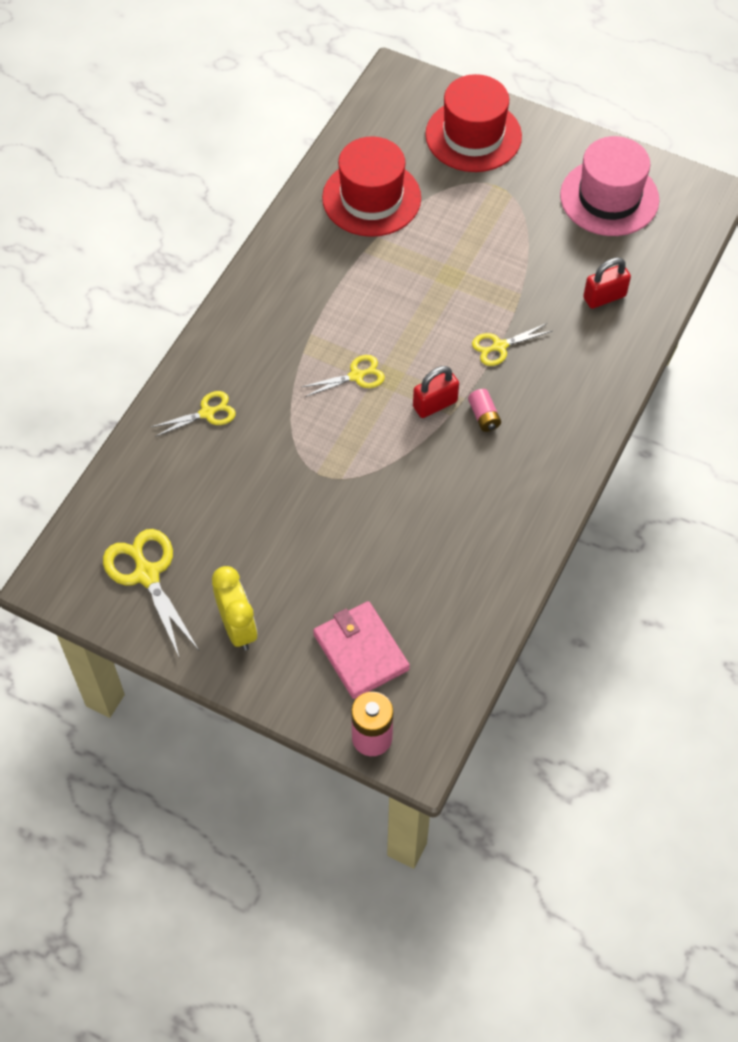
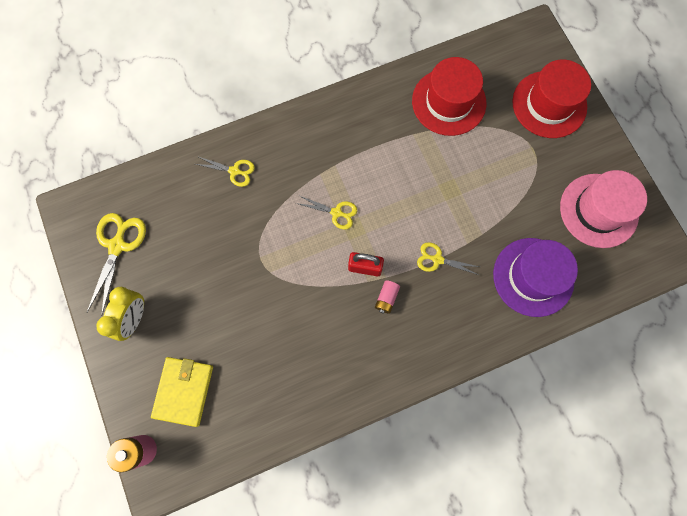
camera: 40 degrees right, 15 degrees up
(361, 652) = (183, 391): pink wallet -> yellow wallet
(604, 297) = (533, 277): red padlock -> purple hat

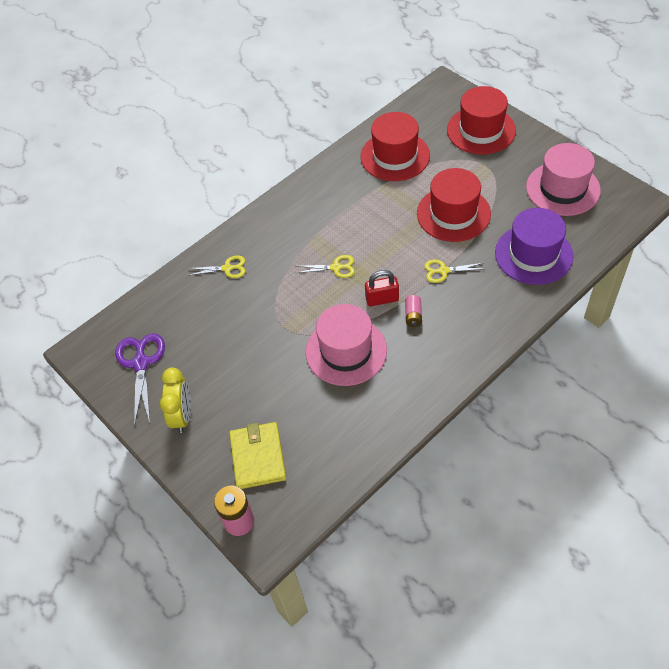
camera: 15 degrees left, 20 degrees down
(117, 246) = (141, 363): yellow scissors -> purple scissors
(307, 311) = (346, 351): none -> pink hat
(476, 196) = (453, 214): none -> red hat

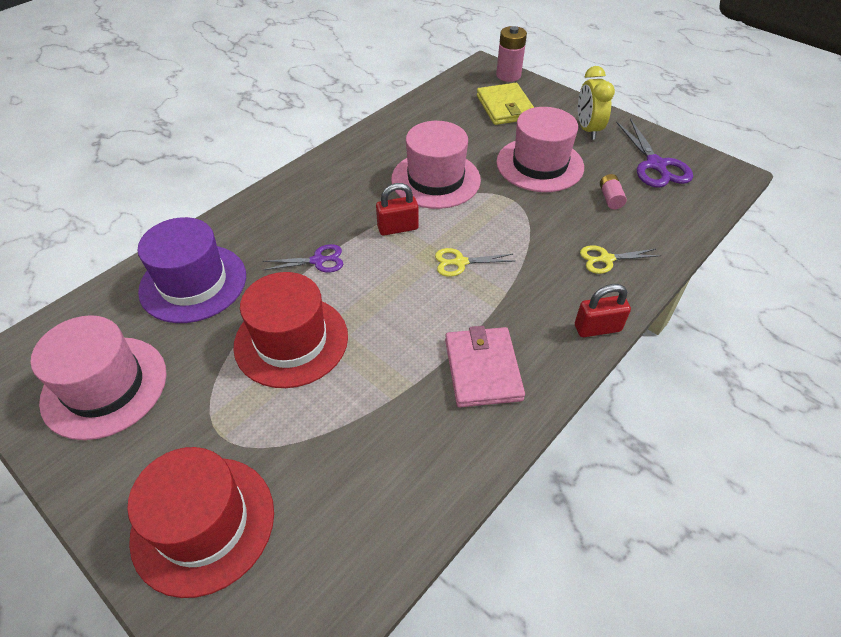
camera: 170 degrees right, 5 degrees down
(246, 367) = (539, 164): none -> pink hat
(254, 219) = (597, 328): none -> red padlock
(333, 196) = (482, 369): none -> pink wallet
(395, 156) = (380, 454): red hat -> none
(413, 315) = (360, 212): pink battery -> pink battery (610, 198)
(444, 271) = (318, 260): yellow scissors -> purple scissors

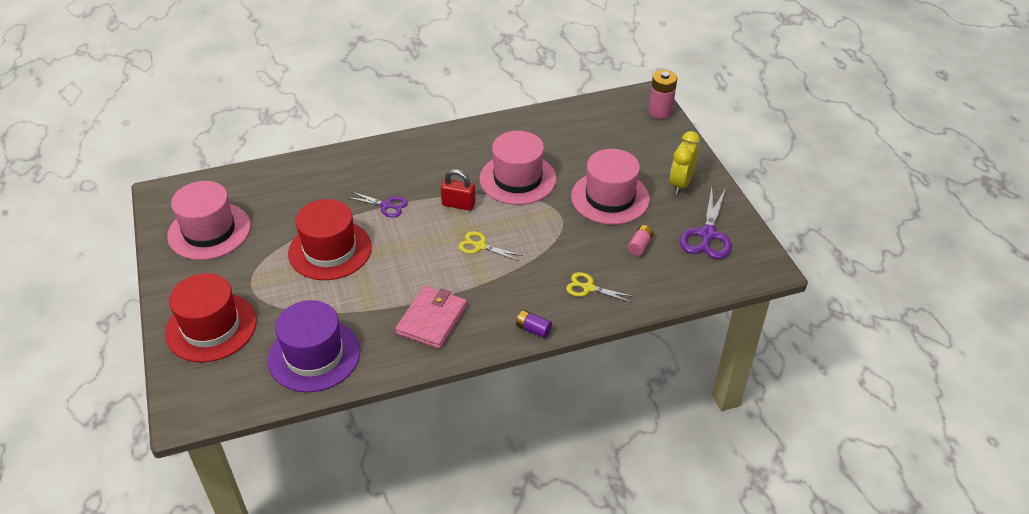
camera: 30 degrees right, 5 degrees down
(193, 283) = (299, 188): purple hat -> purple hat (314, 355)
(505, 107) = (629, 139): yellow wallet -> none
(597, 328) = (533, 329): red padlock -> purple battery

